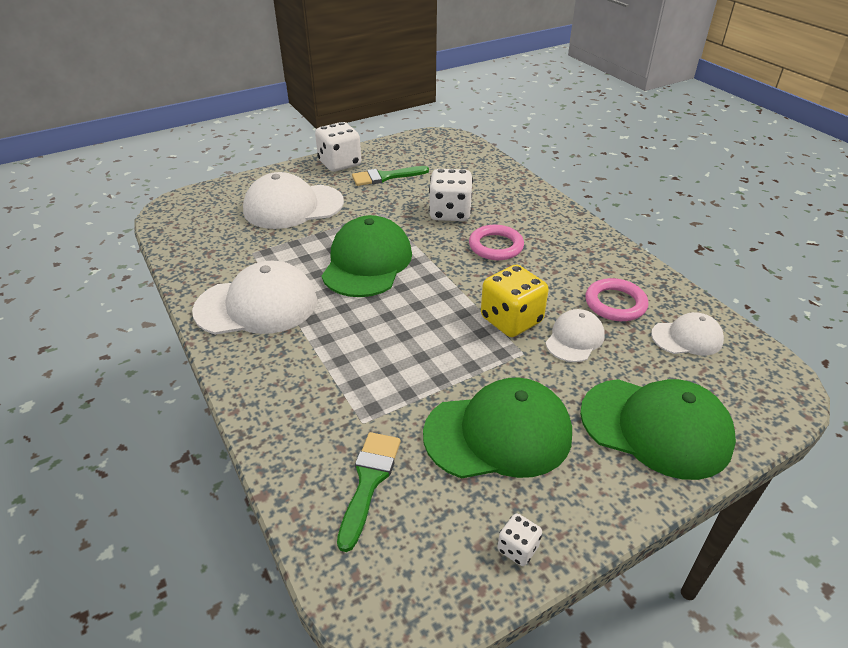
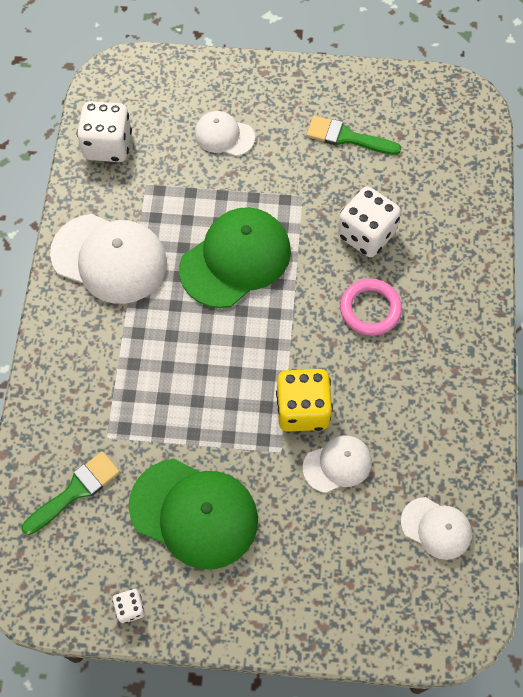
camera: 35 degrees right, 25 degrees up
(293, 206) = (224, 135): white cap -> white cap, size x0.55
(340, 164) = (316, 87): white dice -> white dice (108, 145)
(615, 303) = (412, 450): pink ring -> none
(656, 427) = (316, 589): green cap -> none

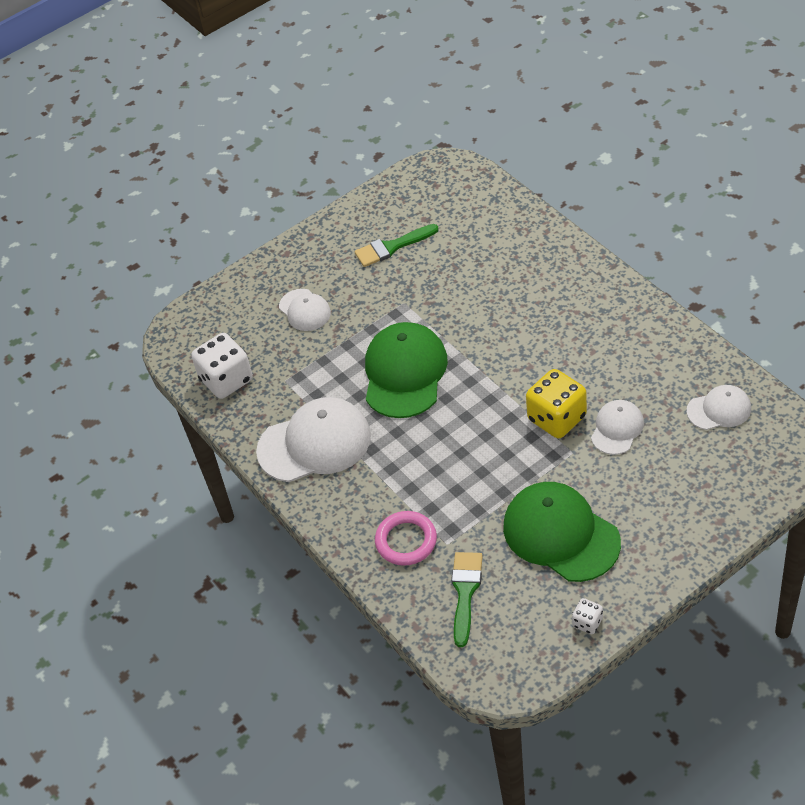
camera: 35 degrees left, 15 degrees down
(194, 513) = (560, 534): green cap -> green cap turned 120 degrees counterclockwise
(224, 135) = (305, 310): white cap -> white cap turned 105 degrees counterclockwise
(366, 234) = (474, 290): white dice -> none
(370, 309) = (529, 329): pink ring -> pink ring (406, 541)

